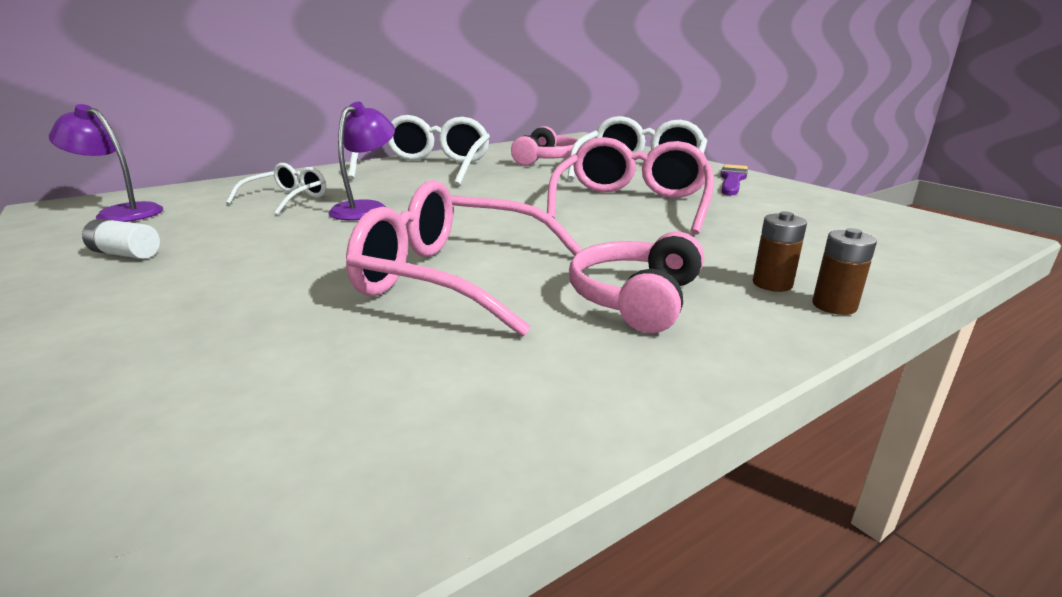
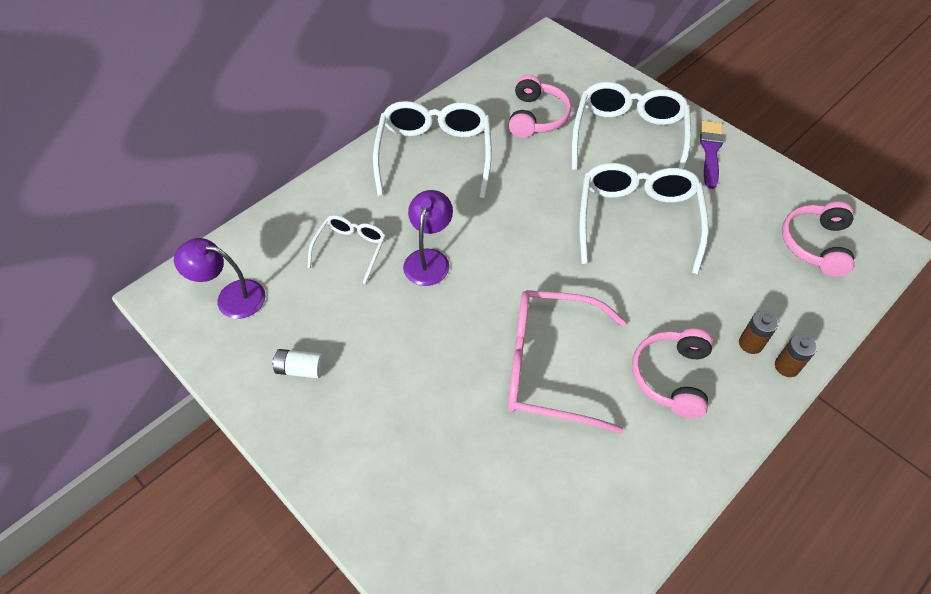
camera: 10 degrees left, 30 degrees up
(631, 204) = (637, 220): pink glasses -> white glasses
(871, 229) = (816, 245): none -> pink headphones

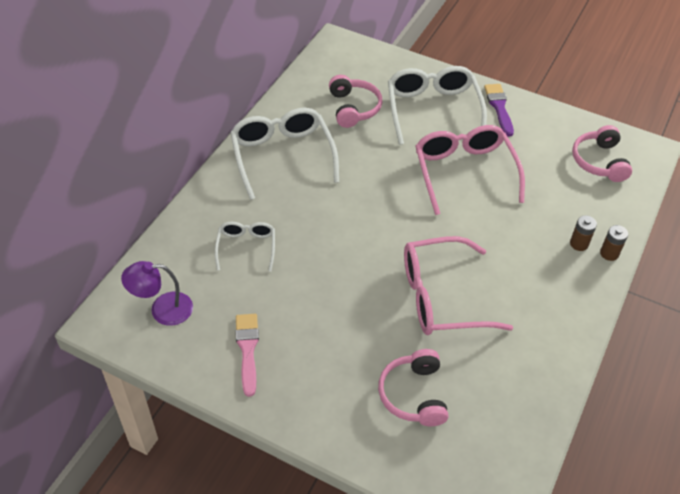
camera: 20 degrees left, 5 degrees down
(300, 369) = (247, 349): white battery -> pink brush
(429, 259) = (314, 240): purple lamp -> none
(637, 220) = (464, 173): white glasses -> pink glasses
(672, 377) = (532, 281): pink headphones -> pink headphones (414, 395)

